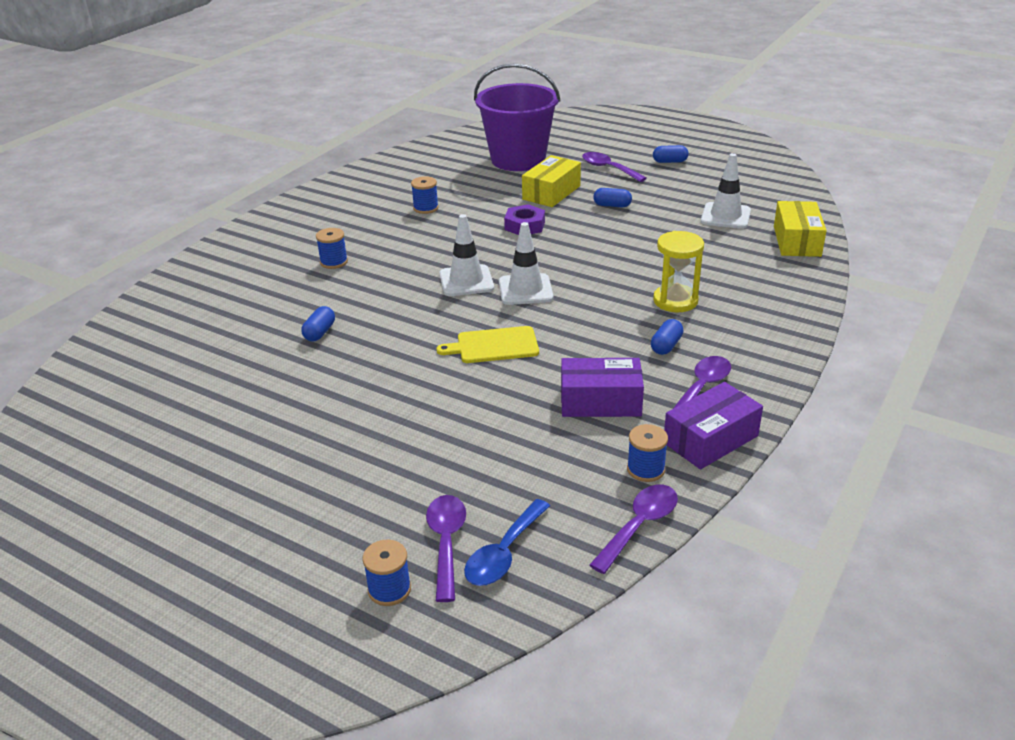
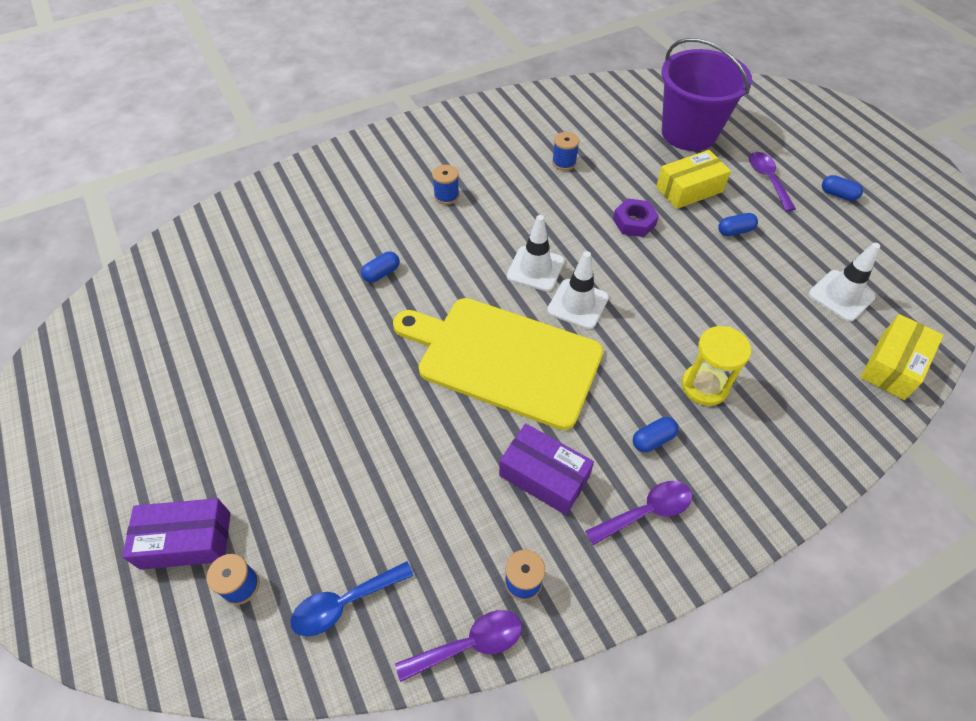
camera: 30 degrees right, 20 degrees up
(446, 543) = (312, 563): purple spoon -> none
(494, 346) = (503, 359): yellow cutting board -> yellow cutting board, size x2.21
(612, 205) = (735, 231): blue capsule -> blue capsule turned 60 degrees counterclockwise
(710, 439) = (607, 580): purple box -> purple box (186, 540)

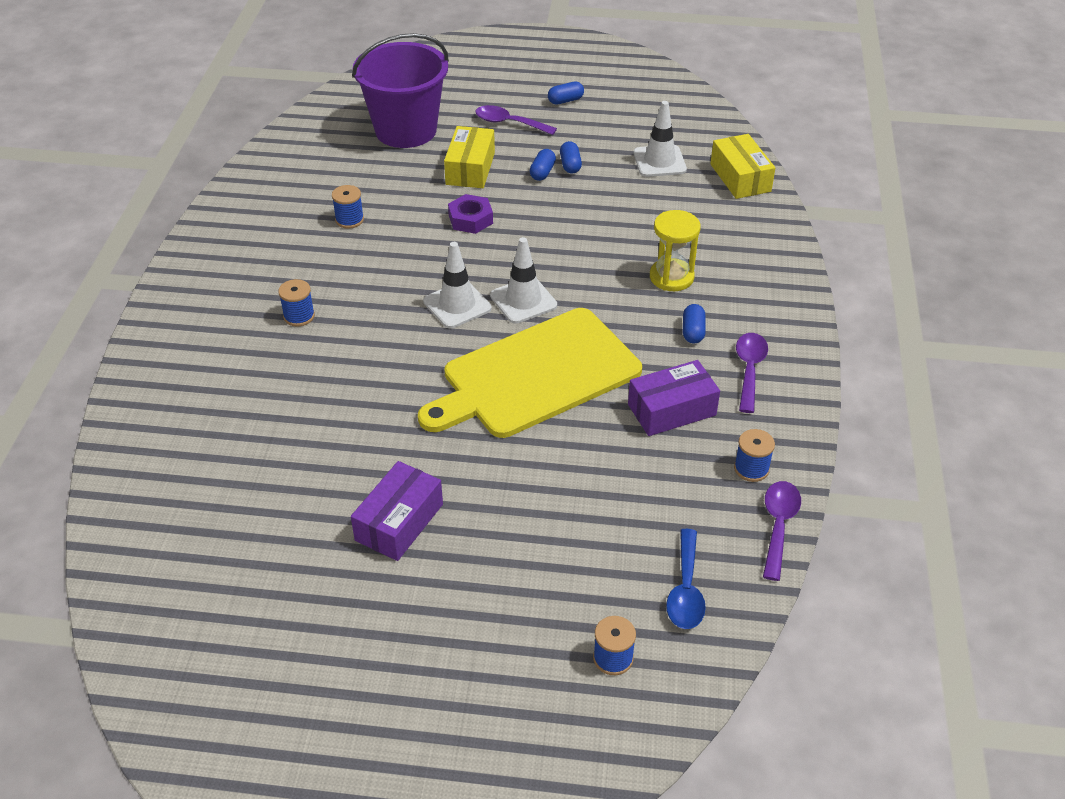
camera: 55 degrees left, 10 degrees down
(186, 540) = (532, 684): purple box -> purple box (399, 522)
(381, 273) = (349, 409): blue capsule -> blue capsule (570, 165)

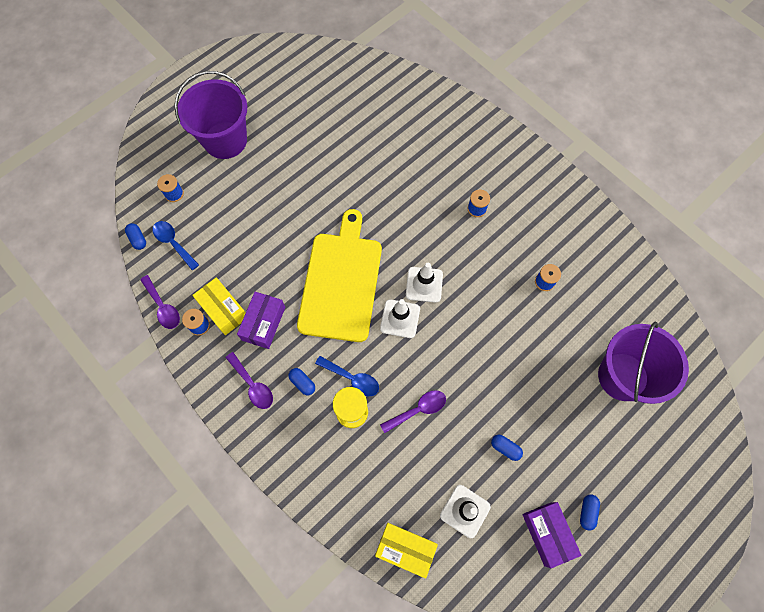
camera: 130 degrees right, 25 degrees up
(399, 522) = (307, 168): purple box -> purple box (547, 533)
(449, 667) = (225, 140): none -> purple bucket
(470, 169) = (547, 383): yellow box -> yellow box (223, 310)
(470, 219) = (494, 345): purple nut -> none
(509, 123) = (585, 449): purple spoon -> purple spoon (418, 410)
(542, 172) = (510, 424): blue capsule -> blue capsule (138, 239)
(638, 297) = (352, 378): none -> blue spoon

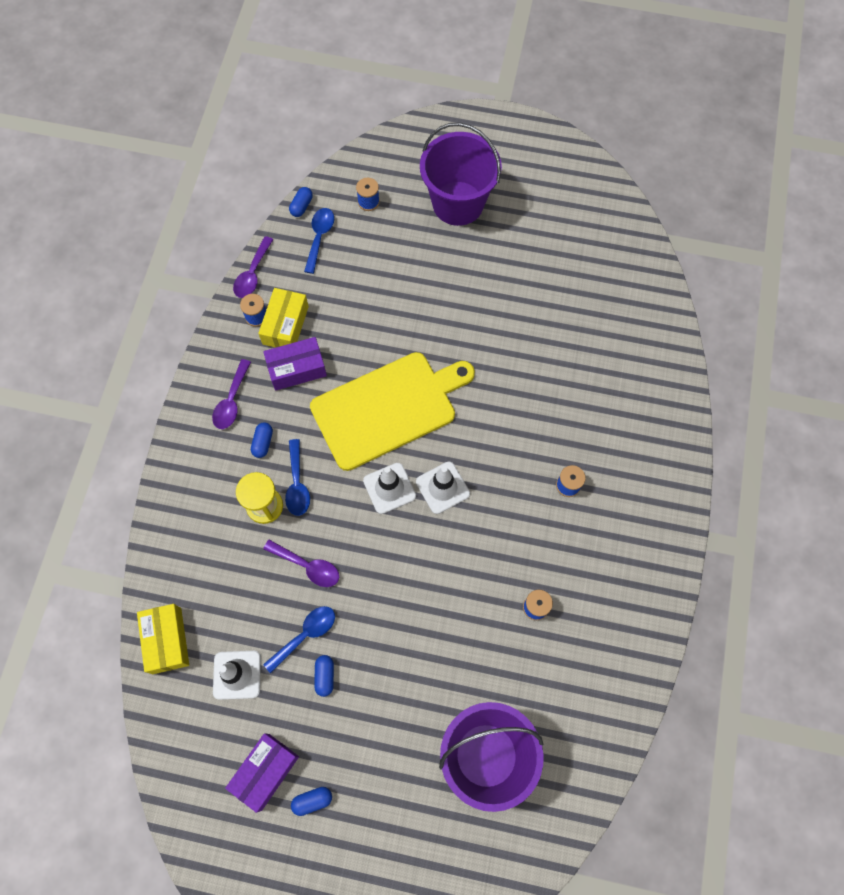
camera: 55 degrees right, 0 degrees up
(467, 443) = (305, 635): none -> blue spoon

